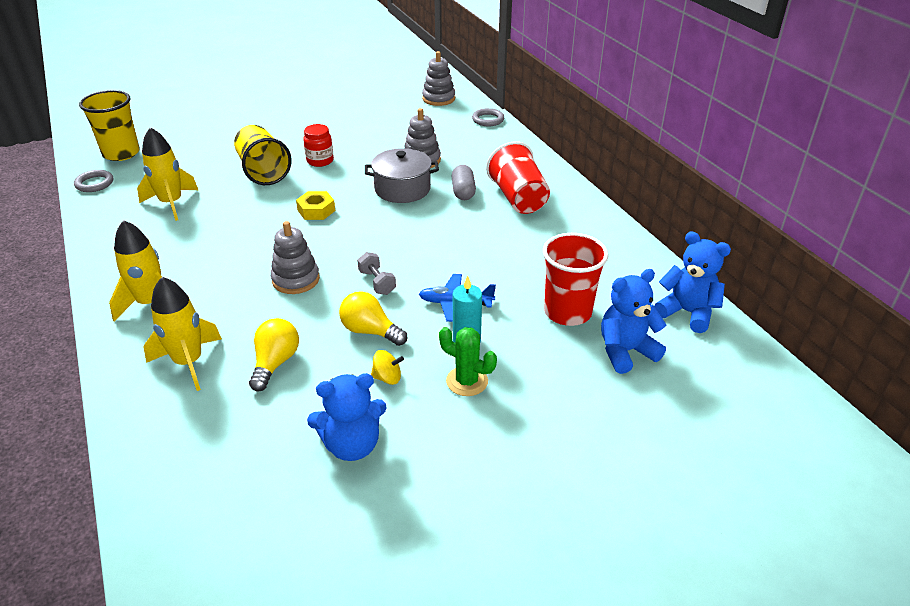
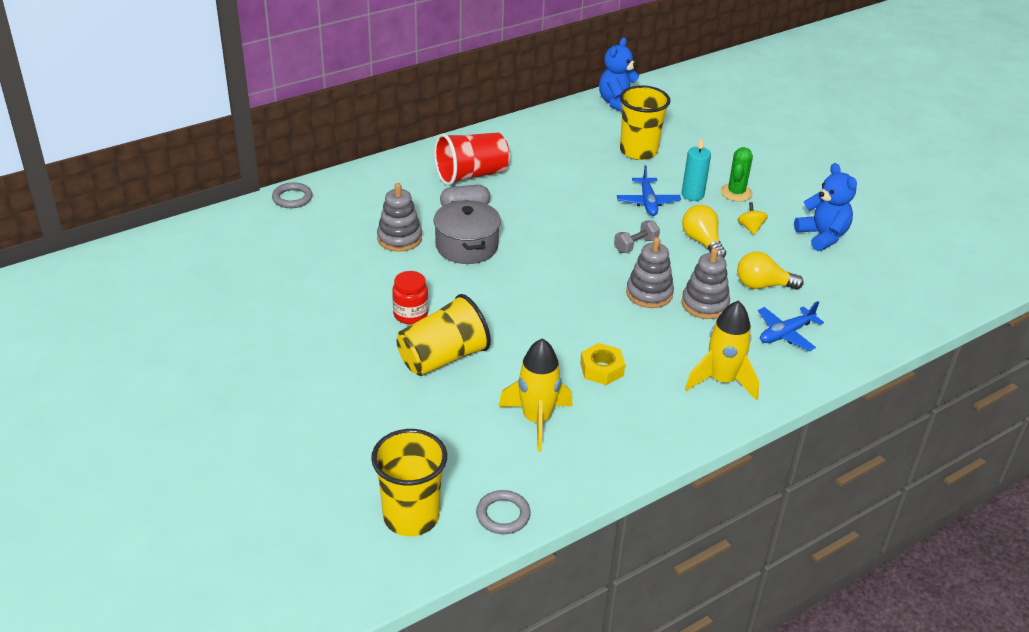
camera: 100 degrees left, 0 degrees up
(189, 362) = (785, 334): yellow rocket -> blue plane
(316, 210) = (524, 300): yellow nut -> yellow nut (601, 369)
(370, 331) = (702, 242): yellow light bulb -> yellow light bulb turned 135 degrees clockwise
(438, 99) = (227, 238): grey stacking toy -> grey stacking toy (704, 304)
(567, 312) = (638, 151): red cup -> yellow cup
(625, 351) = (673, 129): blue teddy bear -> none

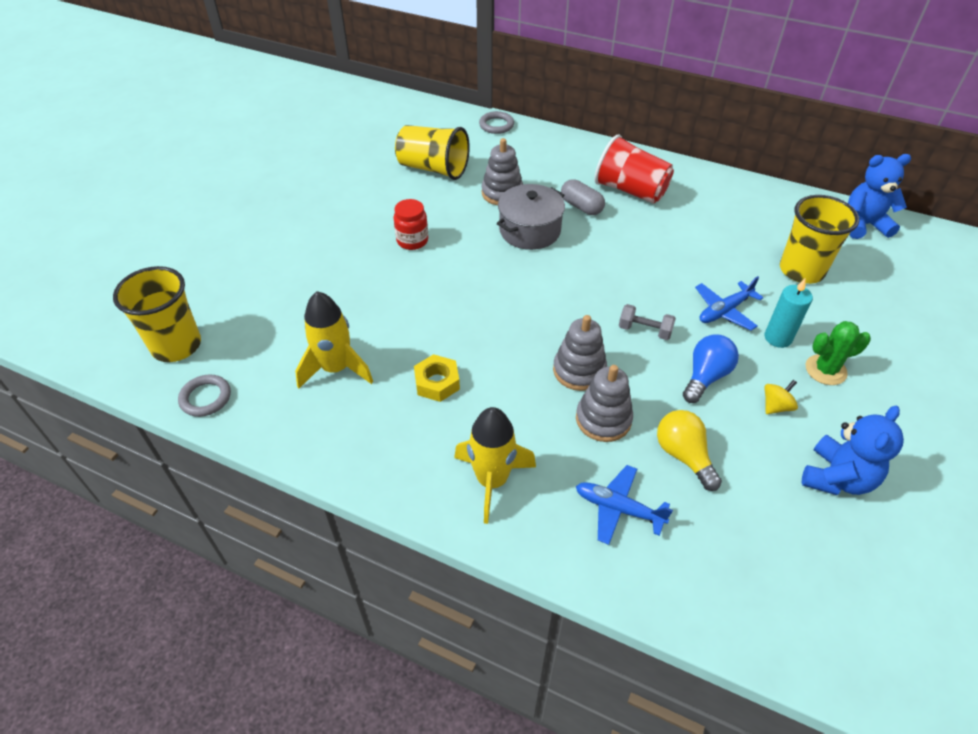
camera: 60 degrees right, 10 degrees up
(443, 358) = (373, 281): yellow cup -> yellow cup (433, 169)
(702, 242) = (705, 376): yellow light bulb -> blue light bulb

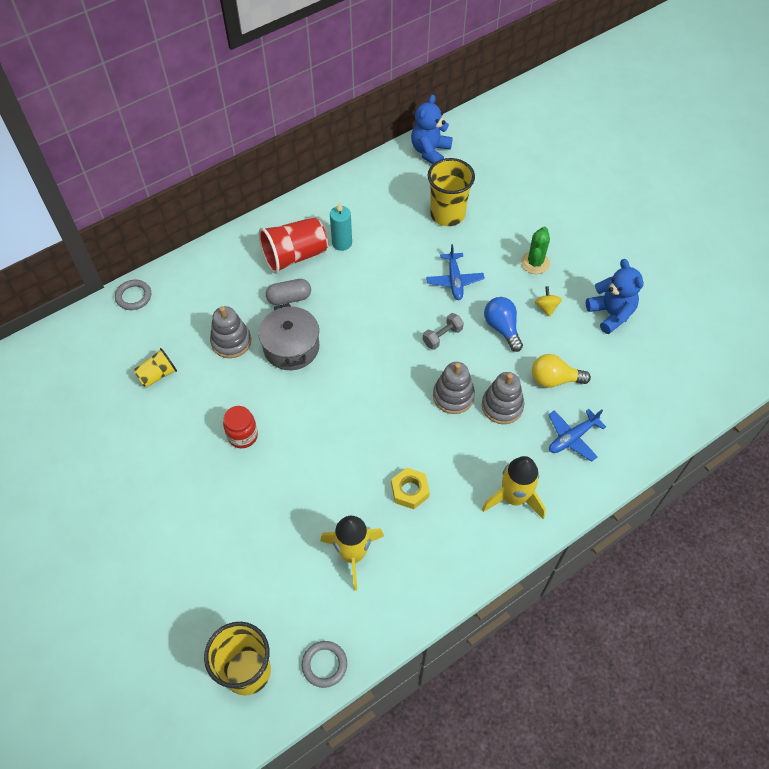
camera: 60 degrees left, 10 degrees up
(433, 169) = (157, 375): yellow cup -> yellow cup, size x0.56
(778, 338) = (495, 268): turquoise candle -> turquoise candle (342, 243)

